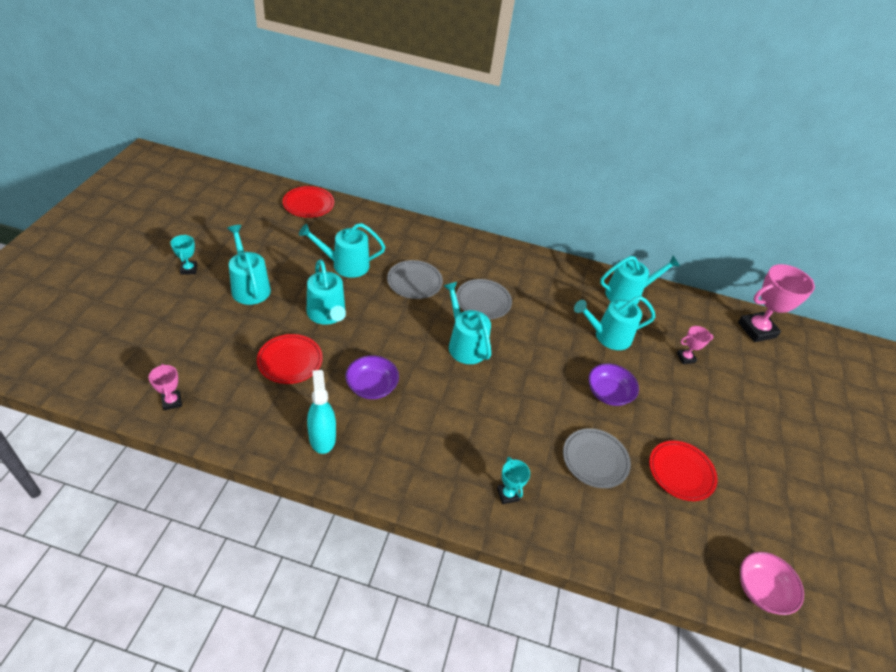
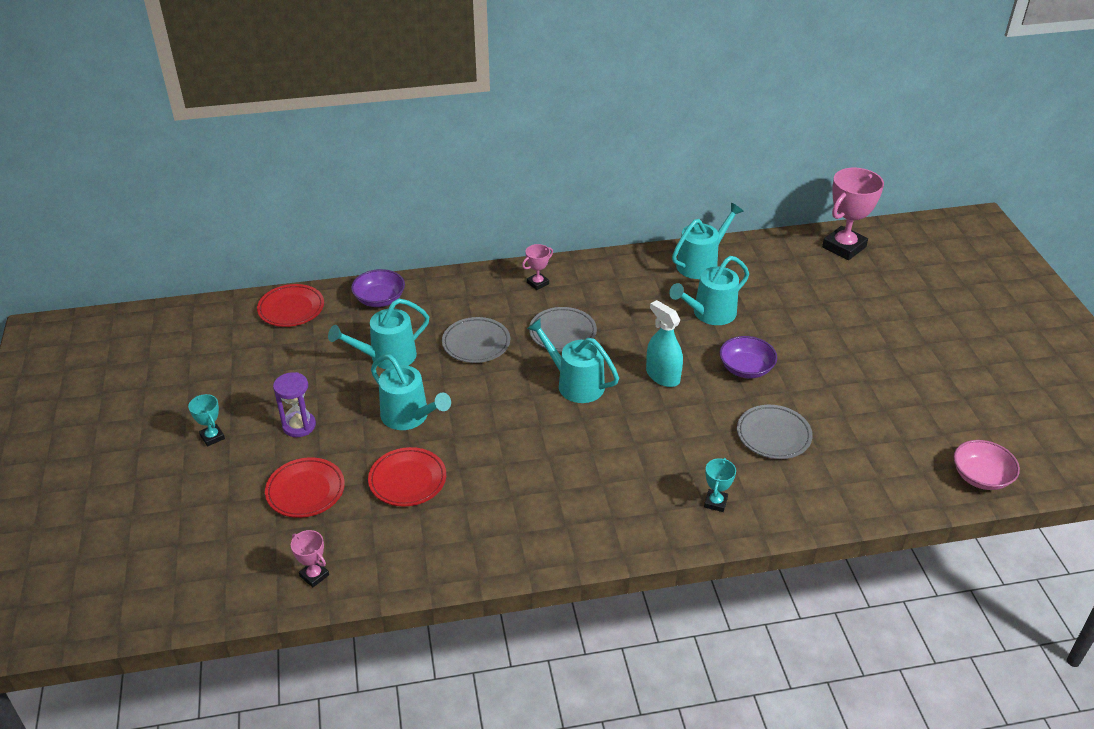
camera: 20 degrees left, 5 degrees down
(249, 287) = (299, 426): turquoise watering can -> purple hourglass
(322, 437) = (500, 536): turquoise spray bottle -> turquoise spray bottle (662, 376)
(371, 386) = (512, 466): purple bowl -> purple bowl (379, 299)
(507, 494) = (715, 502): turquoise trophy -> turquoise trophy turned 60 degrees clockwise
(681, 472) = (856, 410): red plate -> red plate (305, 491)
(685, 358) = (795, 303): pink trophy -> pink trophy (537, 283)

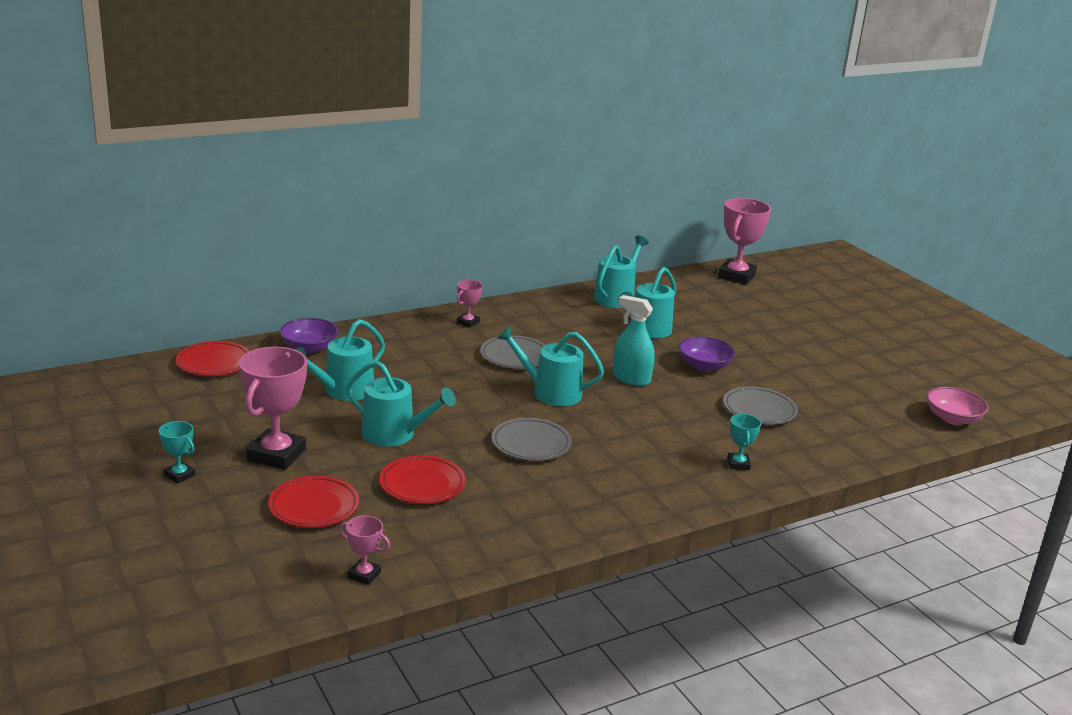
camera: 20 degrees left, 15 degrees down
(299, 426) = (276, 455): purple hourglass -> pink trophy
(476, 343) = (432, 372): grey plate -> grey plate (531, 444)

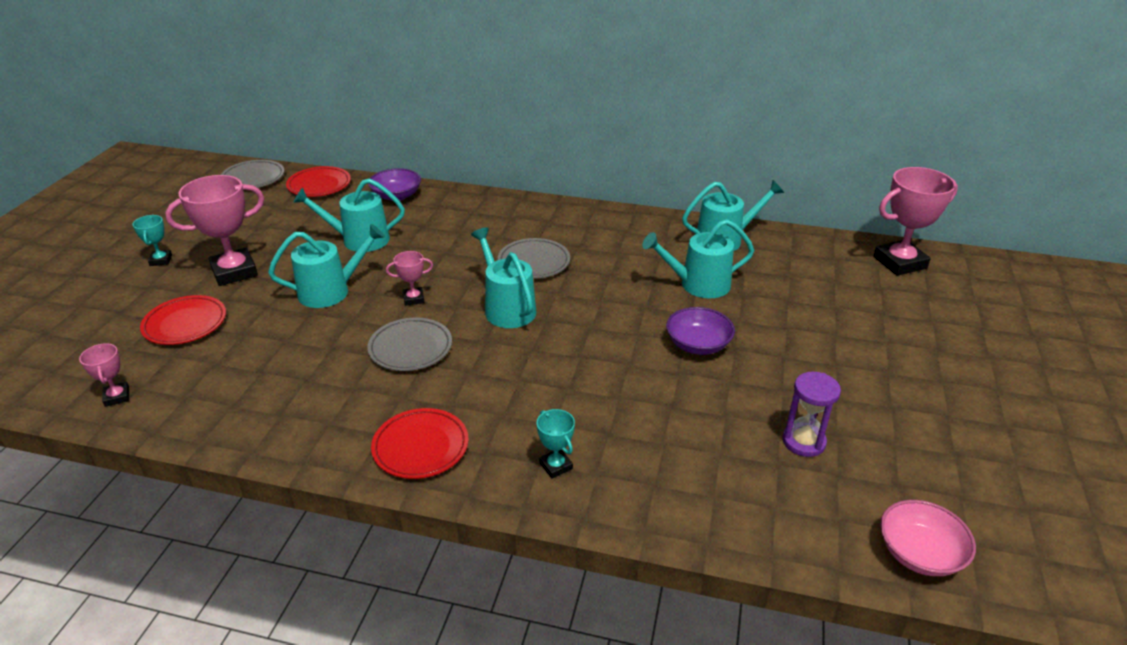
camera: 45 degrees right, 10 degrees up
(394, 434) = (330, 291): turquoise watering can -> turquoise watering can turned 90 degrees counterclockwise
(422, 484) = (276, 343): red plate -> red plate (420, 447)
(468, 322) = (547, 217): pink trophy -> pink trophy (413, 299)
(631, 378) = (601, 326): turquoise spray bottle -> none
(738, 464) = (556, 466): turquoise trophy -> turquoise trophy turned 75 degrees counterclockwise
(759, 410) = (678, 419): grey plate -> grey plate (253, 178)
(835, 393) = (803, 442): none -> purple hourglass

